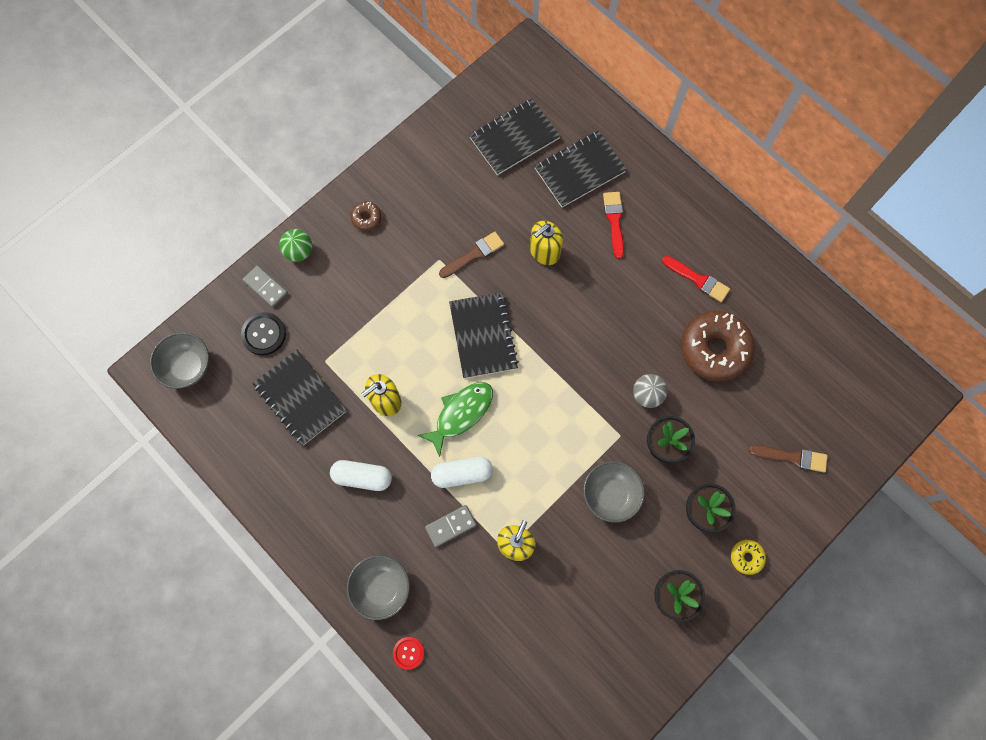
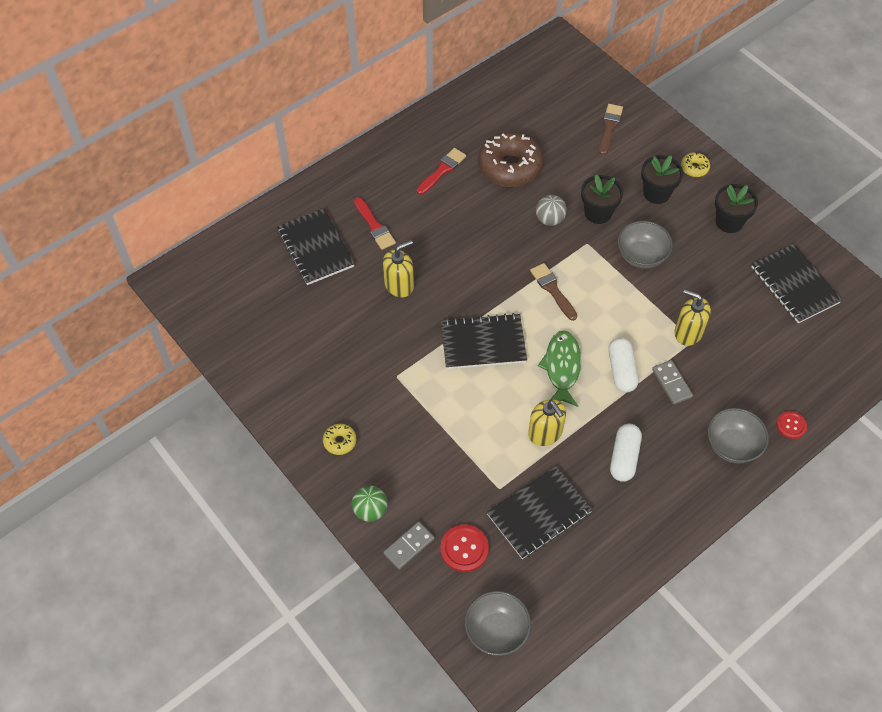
camera: 85 degrees left, 15 degrees down
(264, 334) = (464, 549): black button -> red button
(366, 218) = (340, 441): brown donut -> yellow donut
(461, 414) = (562, 367): green fish -> green fish turned 45 degrees clockwise
(474, 254) = (395, 345): brown brush -> brown brush (552, 290)
(514, 138) = (269, 300): black notebook -> black notebook (794, 285)
(544, 251) = (399, 285): yellow soap dispenser -> yellow soap dispenser turned 90 degrees counterclockwise
(614, 221) = (374, 226): red brush -> red brush turned 120 degrees counterclockwise

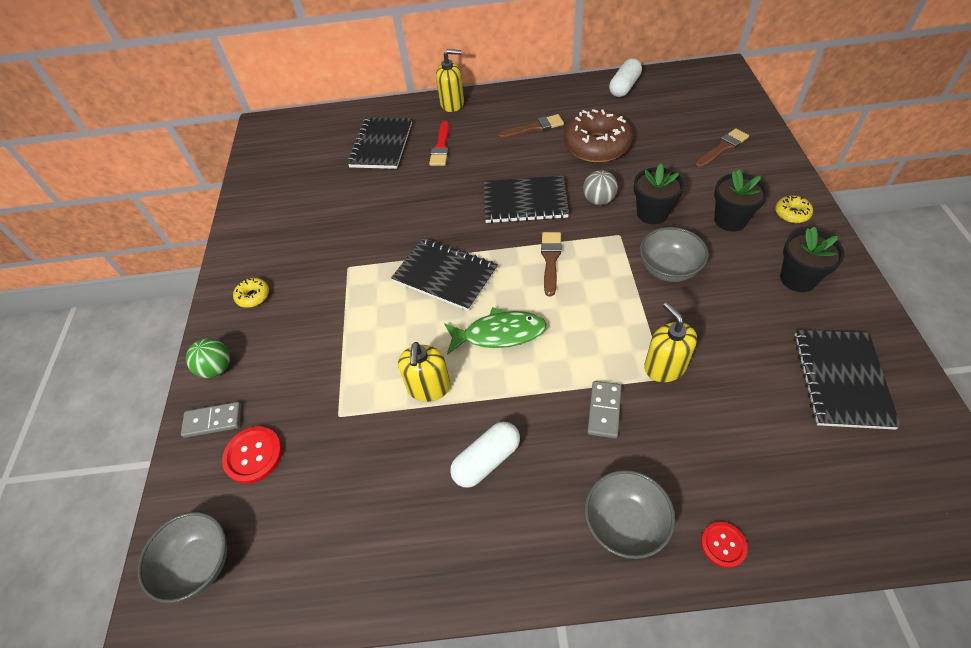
camera: 40 degrees right, 5 degrees down
(399, 285) = (419, 197): yellow soap dispenser -> yellow soap dispenser (452, 104)
(442, 170) = (534, 128): red brush -> brown brush
(539, 513) = (351, 465): black notebook -> black notebook (525, 202)
(562, 367) = (499, 334): green fish -> green fish turned 45 degrees clockwise
(621, 370) = (558, 368): white capsule -> white capsule (624, 87)

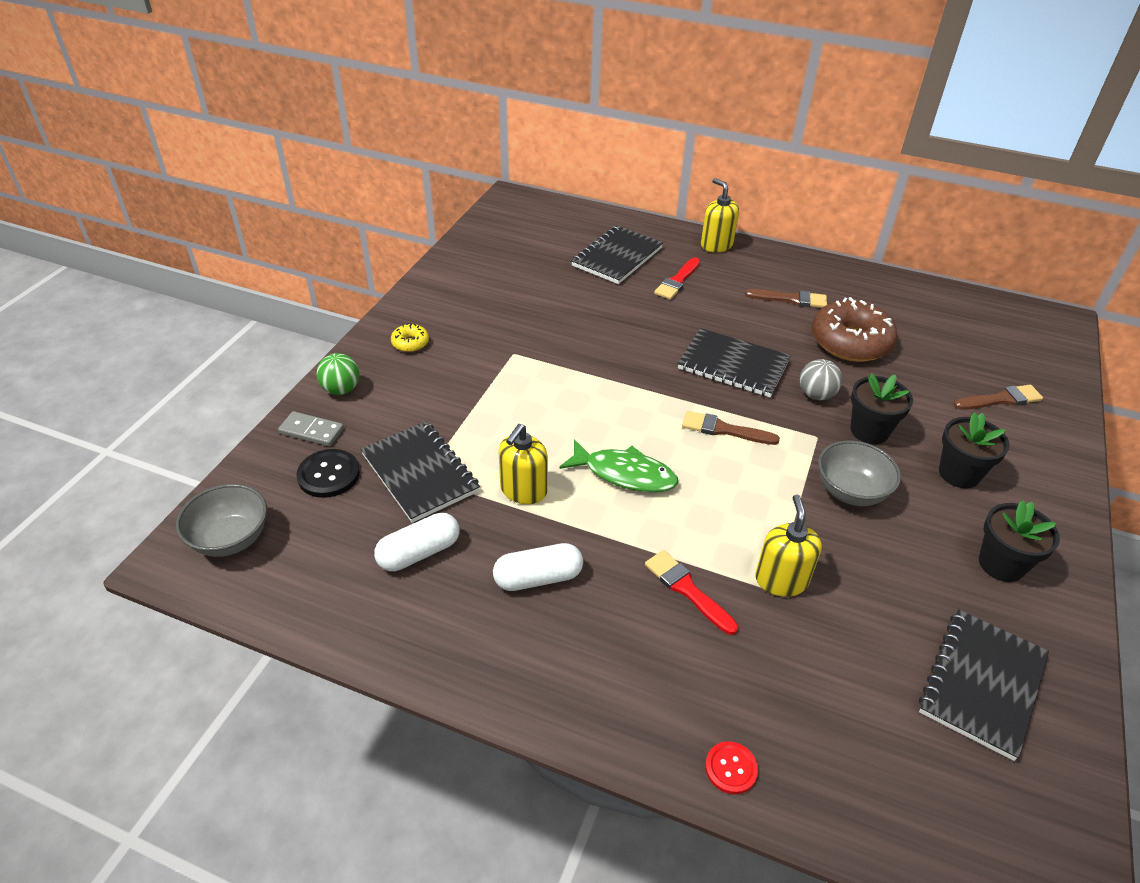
camera: 20 degrees right, 10 degrees down
(253, 455) = (329, 475): red button -> black button
(445, 275) = (604, 399): black notebook -> black notebook (420, 473)
(452, 104) = (716, 245): yellow soap dispenser -> yellow soap dispenser turned 150 degrees counterclockwise
(550, 260) = (724, 430): brown brush -> brown brush turned 105 degrees counterclockwise
(604, 410) = (687, 589): grey domino -> red brush
(624, 87) = (923, 296): white capsule -> white capsule (419, 553)
(625, 523) = (639, 698): grey bowl -> none
(792, 213) = (1041, 497): yellow donut -> none

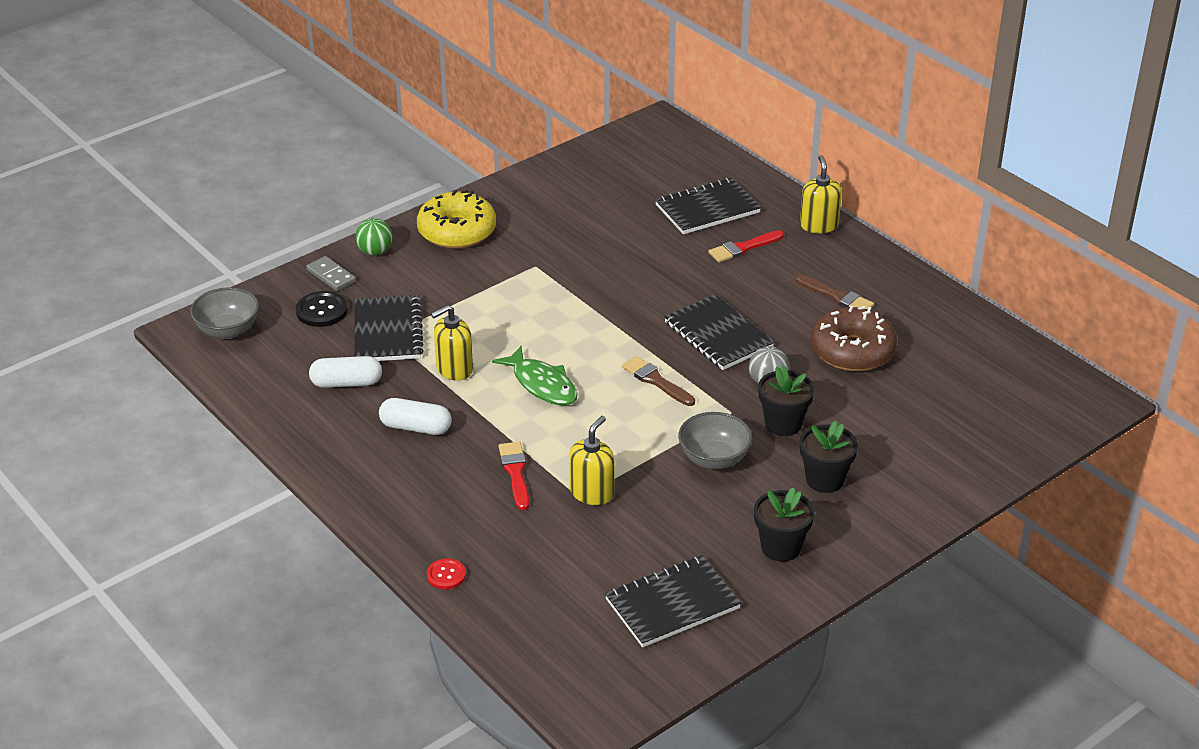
camera: 30 degrees right, 5 degrees down
(410, 343) = (457, 231): yellow donut -> yellow donut, size x2.23
(1001, 399) = (940, 442): brown brush -> none

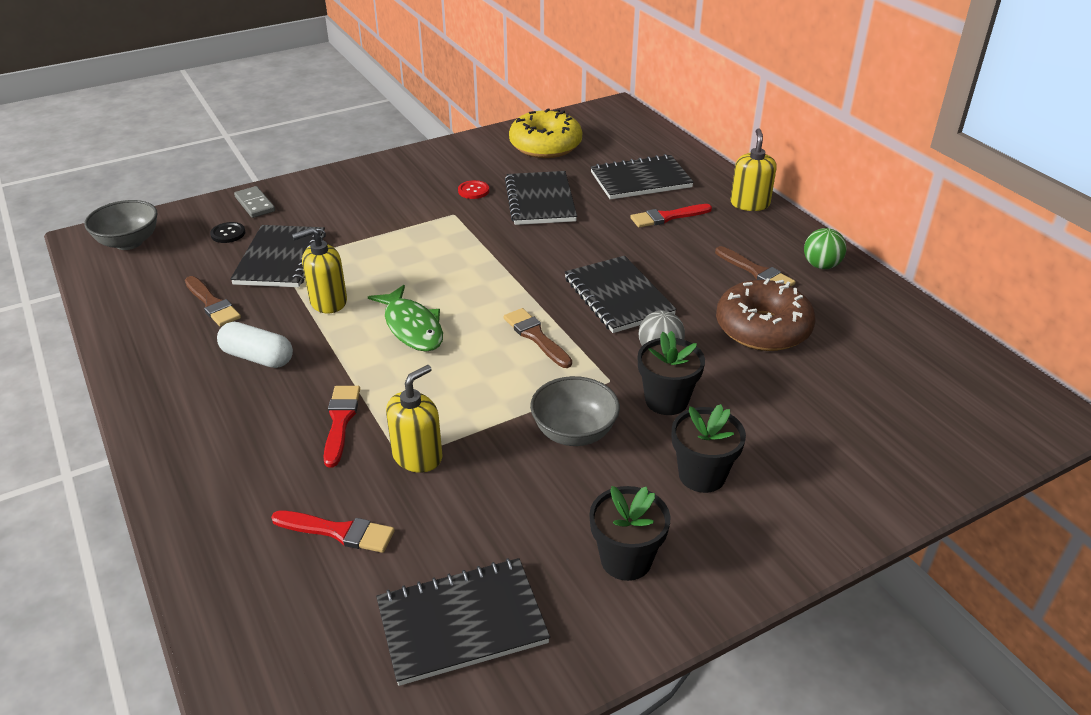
camera: 10 degrees right, 0 degrees up
(322, 311) = (228, 234): black button -> black button, size x0.65
(346, 383) = (212, 304): white capsule -> brown brush
(375, 252) = (307, 188): green ball -> green ball (821, 265)
(446, 575) = (200, 540): red button -> red button (473, 191)
(457, 231) = (392, 178): yellow donut -> yellow donut (545, 146)
(553, 556) = (338, 532): none -> red brush
(615, 242) = (540, 200): none -> black notebook

